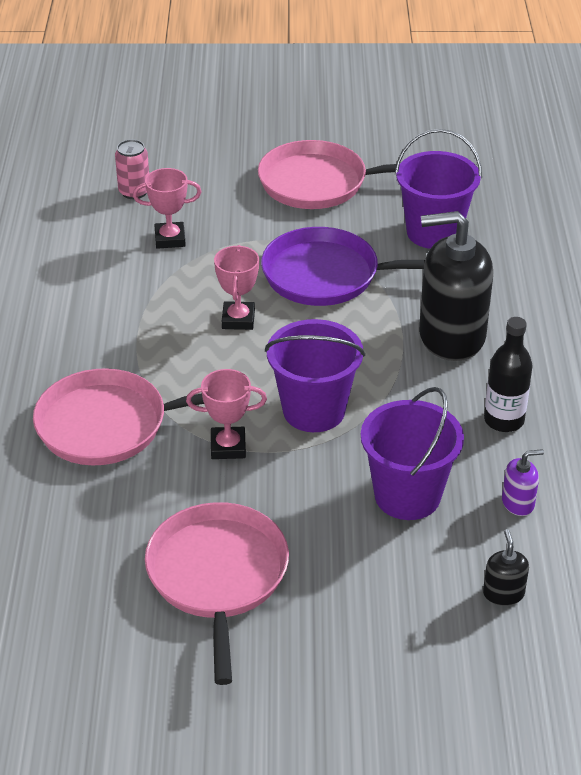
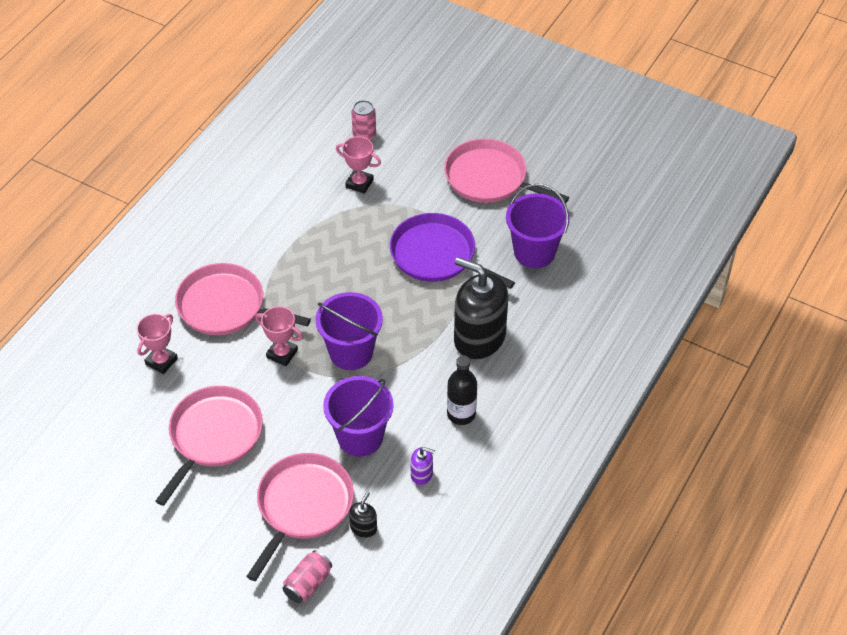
camera: 30 degrees right, 10 degrees up
(238, 319) = (356, 265): pink trophy -> pink trophy (161, 361)
(405, 604) = (303, 506): none -> pink pan
(493, 692) = (308, 584): none -> pink can

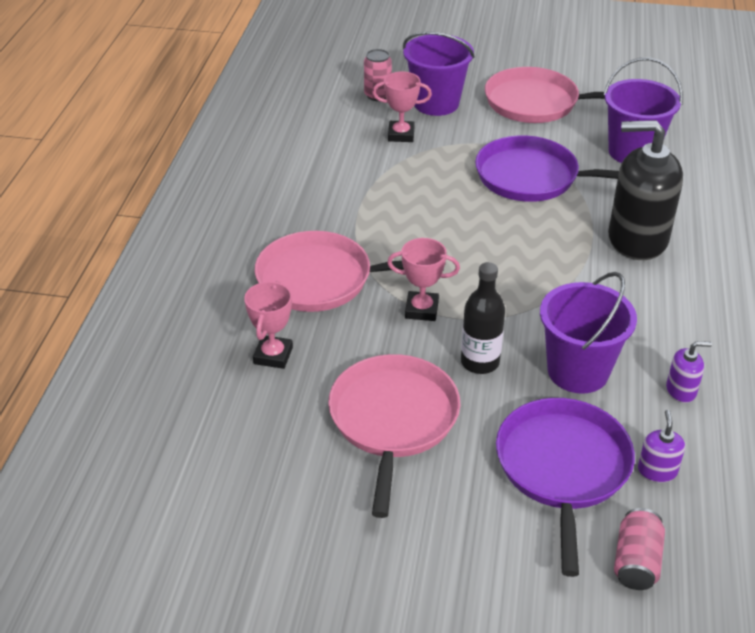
camera: 20 degrees left, 10 degrees down
(303, 506) = (562, 468): pink pan -> purple pan
(351, 352) = (503, 288): purple bucket -> purple bucket (436, 103)
(363, 528) = (657, 471): black soap dispenser -> purple soap dispenser
(461, 414) = (676, 316): black bottle -> black bottle (480, 362)

